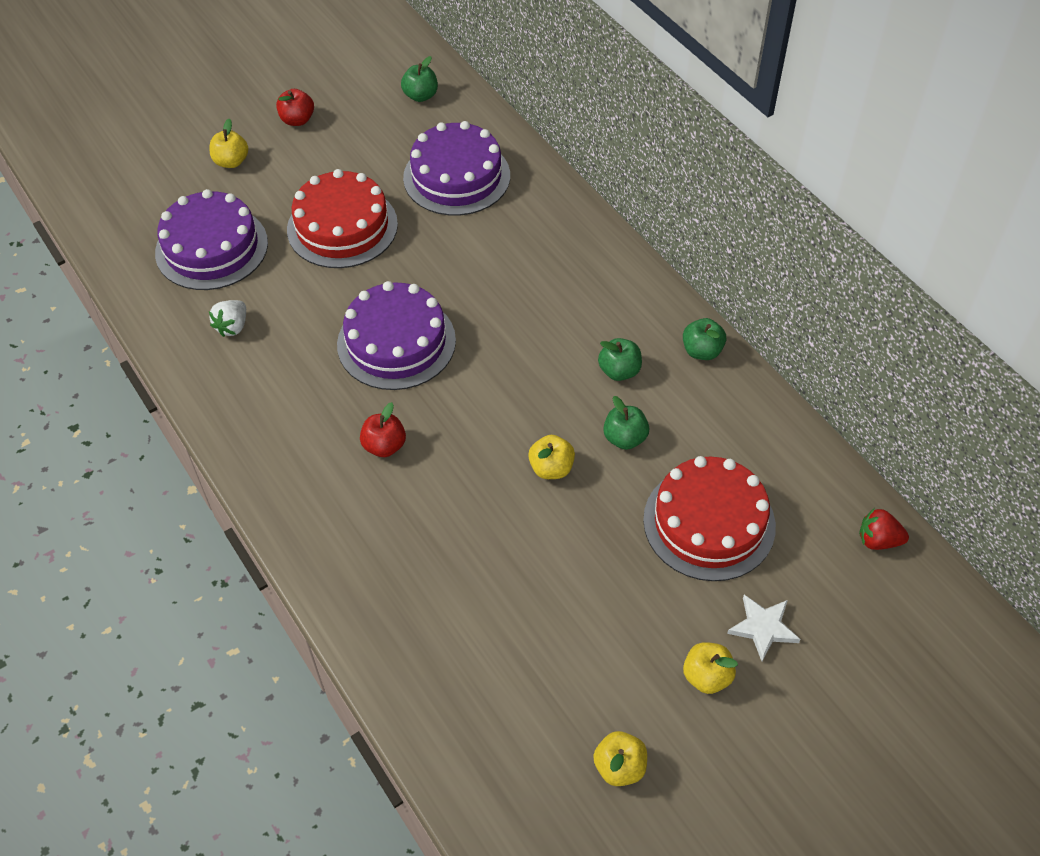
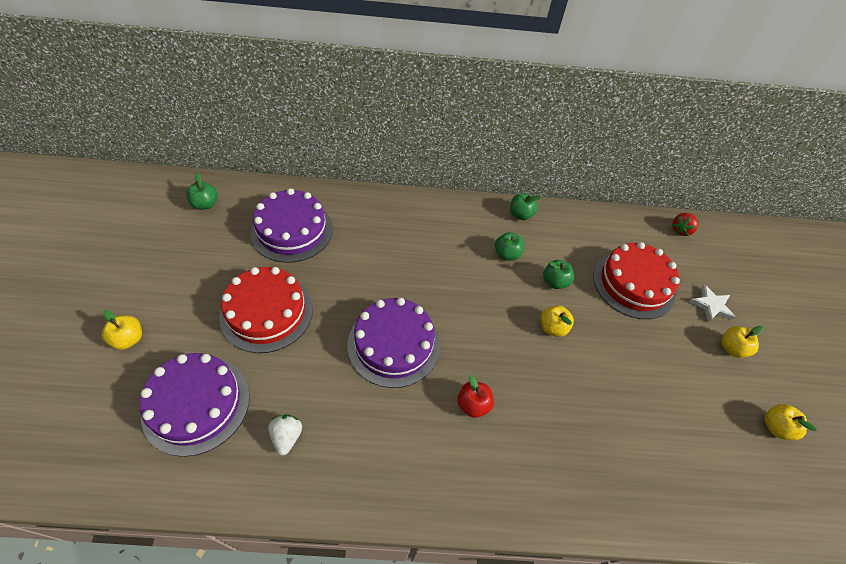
camera: 60 degrees left, 0 degrees up
(232, 326) = (287, 436): white strawberry -> white strawberry turned 150 degrees counterclockwise
(297, 120) = (141, 276): red apple -> none

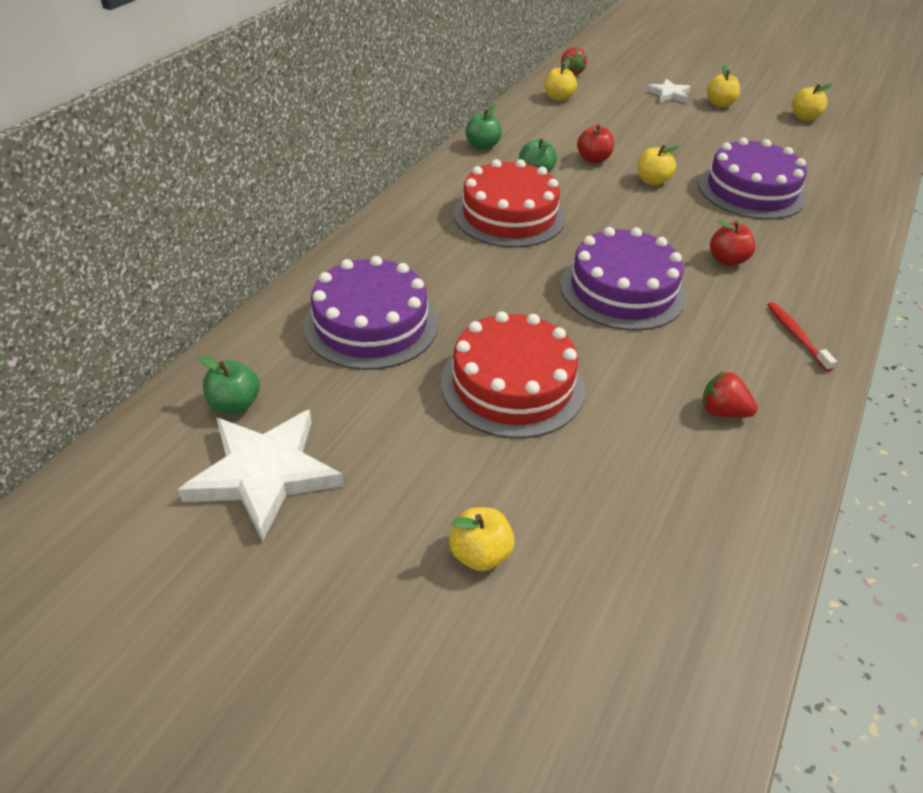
camera: 60 degrees left, 10 degrees down
(161, 234) = (264, 474): none -> white star
(196, 404) = (640, 491): purple cake -> purple cake (751, 190)
(287, 436) = (722, 411): white strawberry -> red strawberry
(398, 473) = (796, 336): none -> red toothbrush
(554, 282) = (593, 159): green apple -> red apple
(630, 234) = (558, 98): none -> yellow apple
(633, 284) = (622, 119): red cake -> red cake (509, 215)

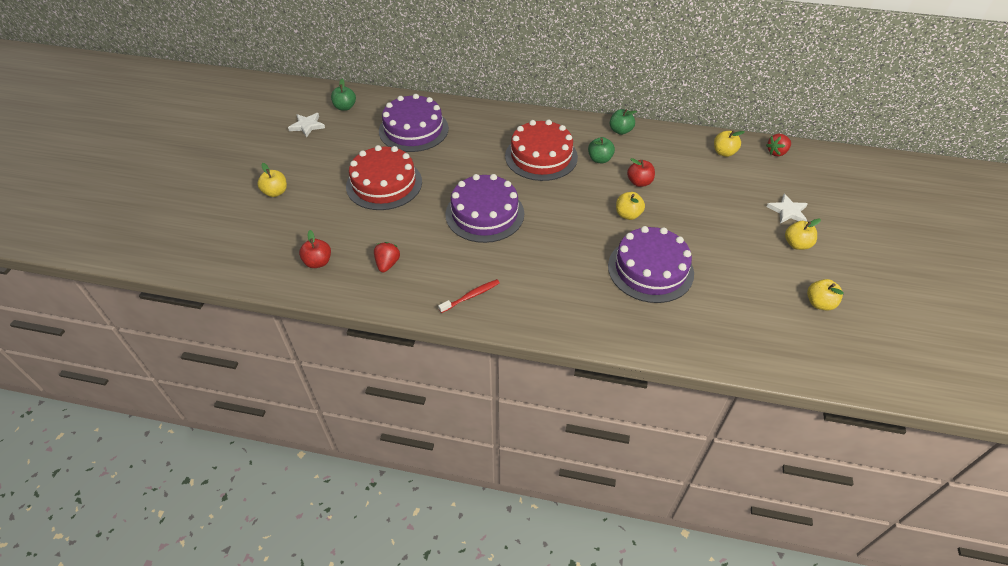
camera: 75 degrees right, 5 degrees up
(264, 474) = (307, 126): white star -> white star, size x0.54
(727, 260) = (543, 259): red apple -> red apple (318, 262)

